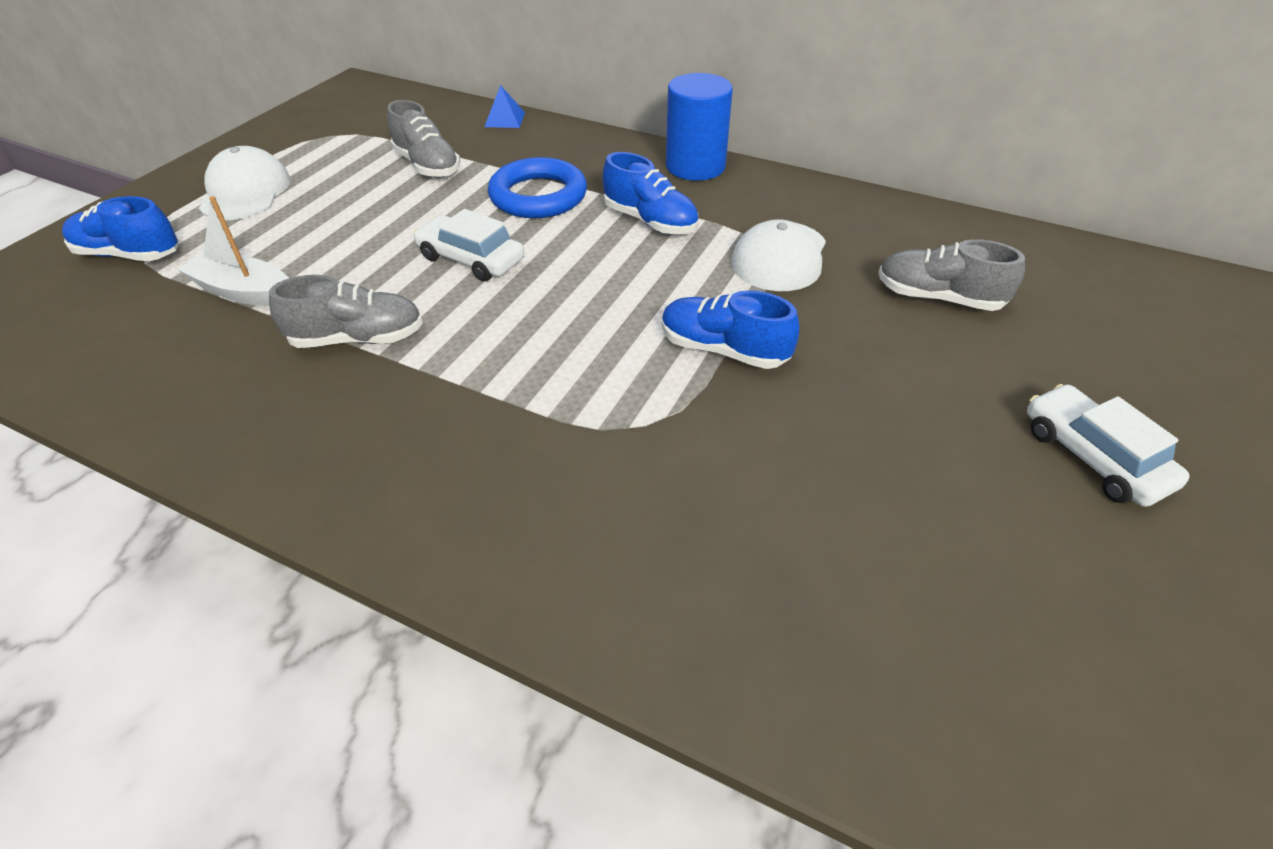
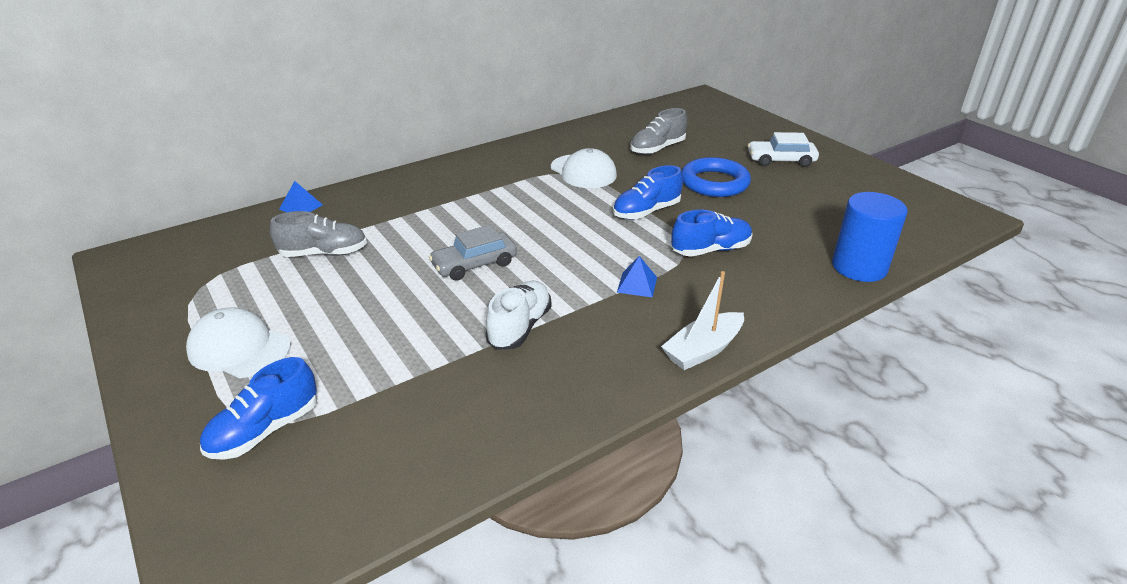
camera: 60 degrees left, 10 degrees down
(244, 292) = (405, 370): white boat -> white boat (703, 350)
(357, 339) = (520, 327): grey shoe -> white shoe
(471, 259) = (474, 264): white car -> grey car
(514, 404) = (637, 284): none -> blue pyramid
(538, 196) = (428, 222): blue ring -> blue ring (714, 183)
(650, 221) = (506, 195): blue shoe -> blue shoe (710, 250)
(695, 166) = (463, 164): blue cylinder -> blue cylinder (859, 267)

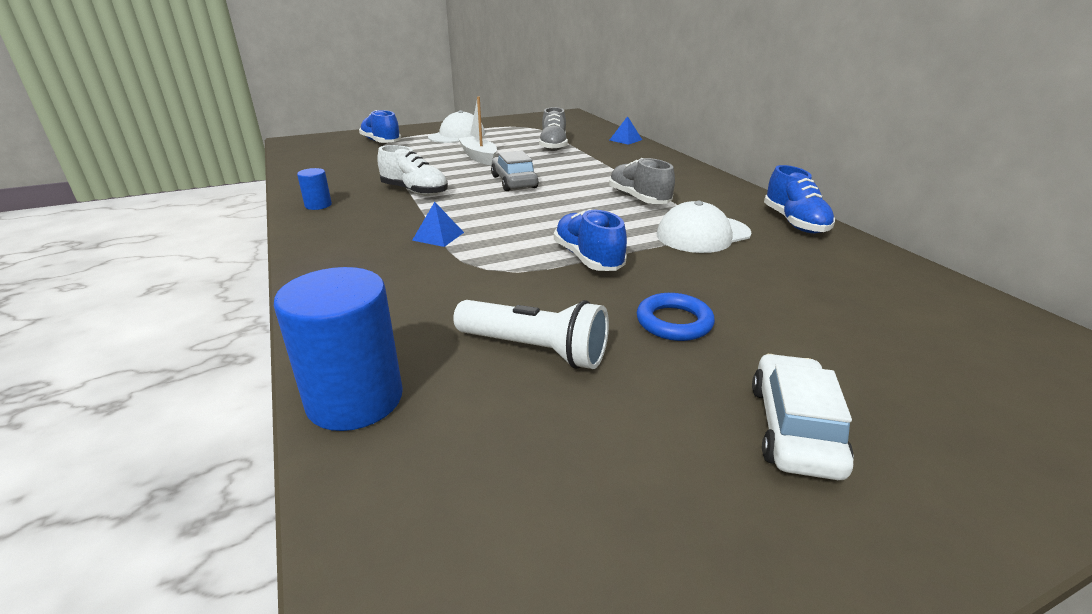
camera: 100 degrees right, 5 degrees down
(586, 393) = (318, 205): none -> blue cylinder
(657, 149) = (800, 292): grey shoe -> grey shoe (638, 199)
(703, 350) = (313, 251): white boat -> white boat (479, 157)
(710, 250) = (478, 284): blue shoe -> blue shoe (794, 222)
(714, 183) = (674, 322): blue ring -> blue ring, size x0.64
(772, 220) = (535, 350): none -> white flashlight

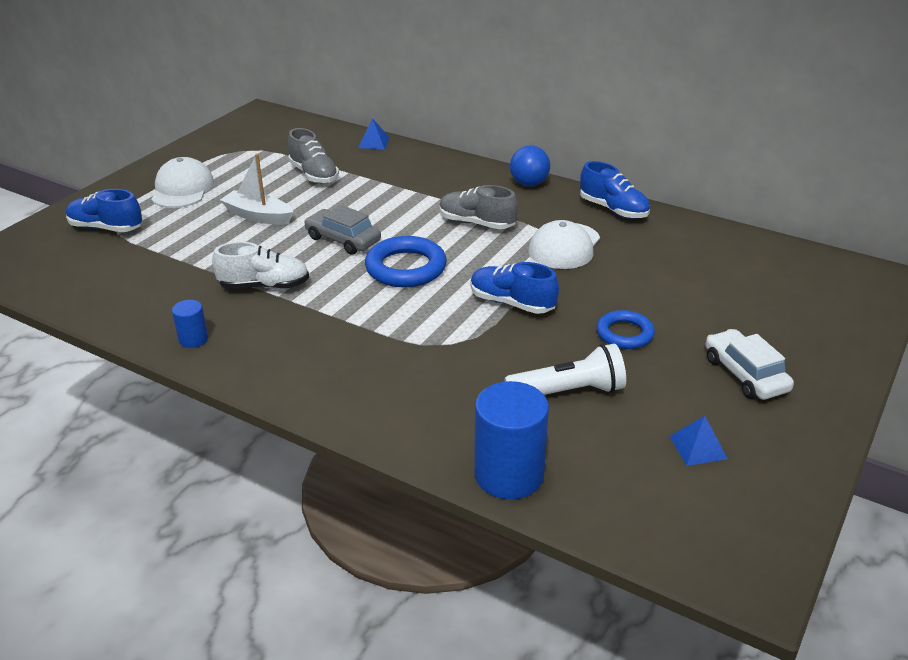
camera: 35 degrees left, 5 degrees up
(438, 236) = (366, 328): blue pyramid -> blue pyramid (698, 447)
(533, 209) = (406, 268): none -> blue ring
(726, 187) = (529, 184): none -> blue ball

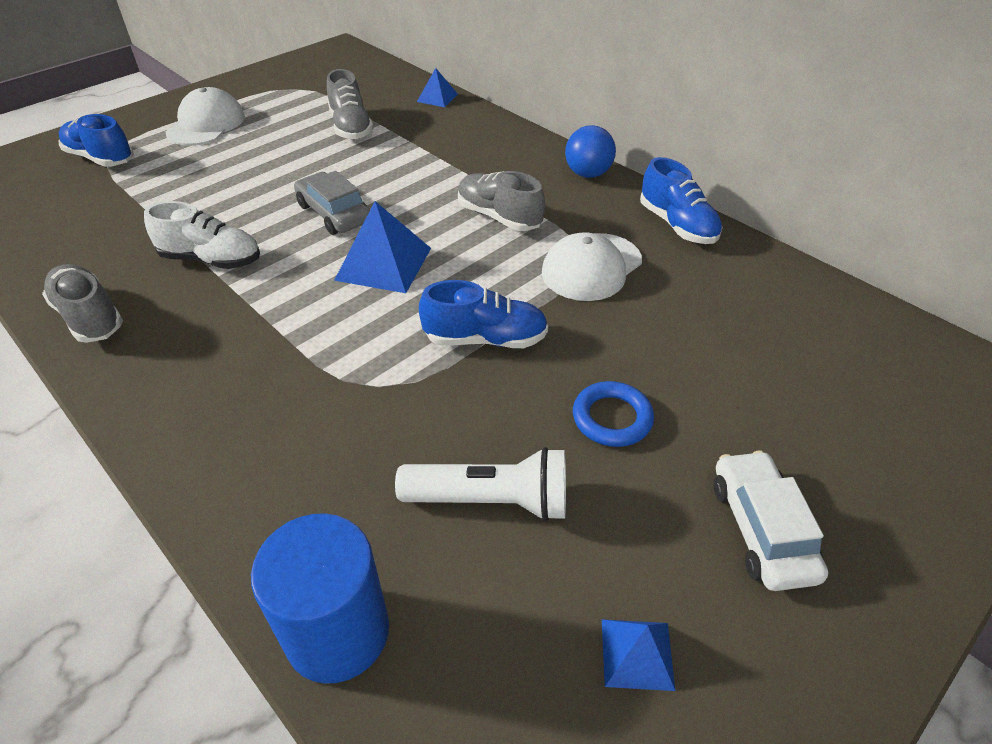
camera: 15 degrees right, 10 degrees up
(193, 339) = (89, 317): blue cylinder -> grey shoe
(258, 216) = (262, 168): white boat -> none
(406, 268) = (383, 264): blue ring -> blue pyramid
(512, 303) = (485, 339): blue shoe -> blue shoe turned 135 degrees clockwise

